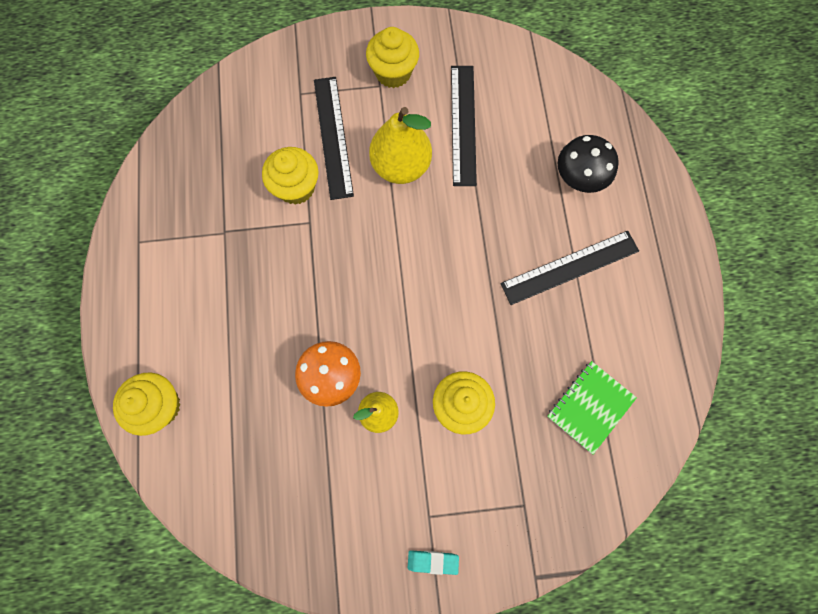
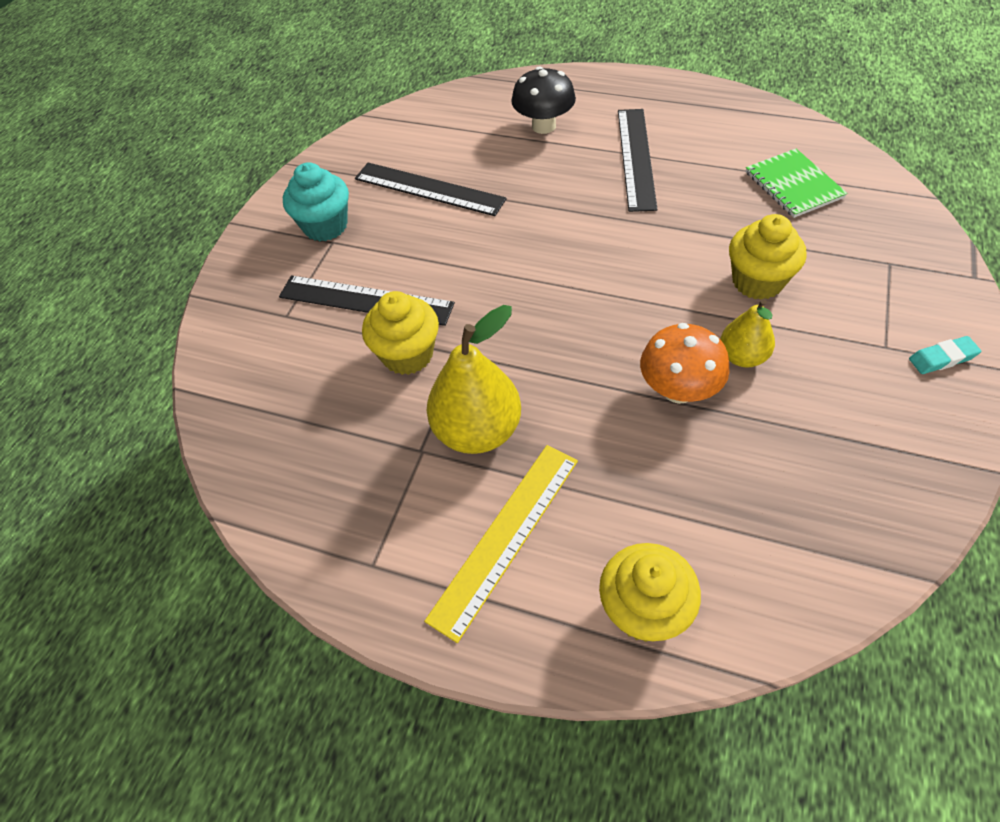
camera: 60 degrees left, 20 degrees down
(181, 308) = (505, 537): none -> yellow ruler
(393, 72) = (325, 226): yellow cupcake -> turquoise cupcake
(401, 166) = (443, 251): yellow pear -> yellow pear (477, 430)
(433, 561) = (942, 358): turquoise eraser -> turquoise eraser turned 45 degrees clockwise

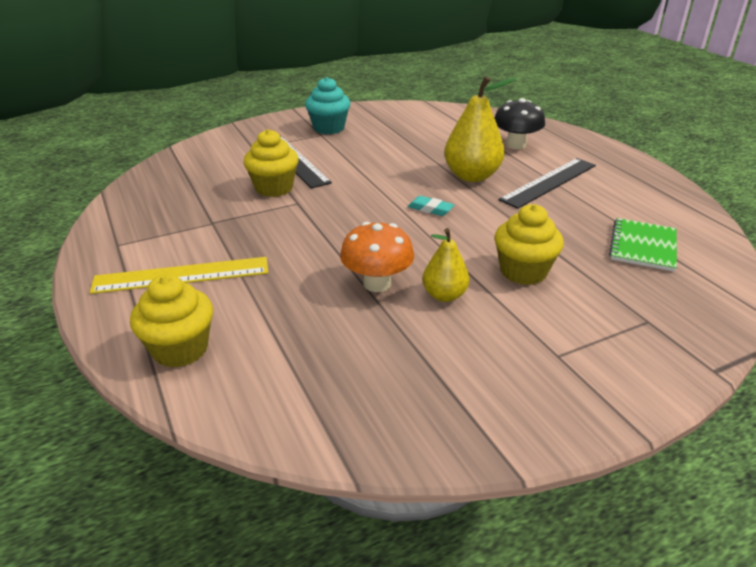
camera: 40 degrees right, 20 degrees down
(429, 189) = (403, 139): black ruler -> none
(477, 430) = (248, 232): yellow pear -> yellow pear (472, 176)
(942, 358) = (593, 389): turquoise eraser -> turquoise eraser (430, 209)

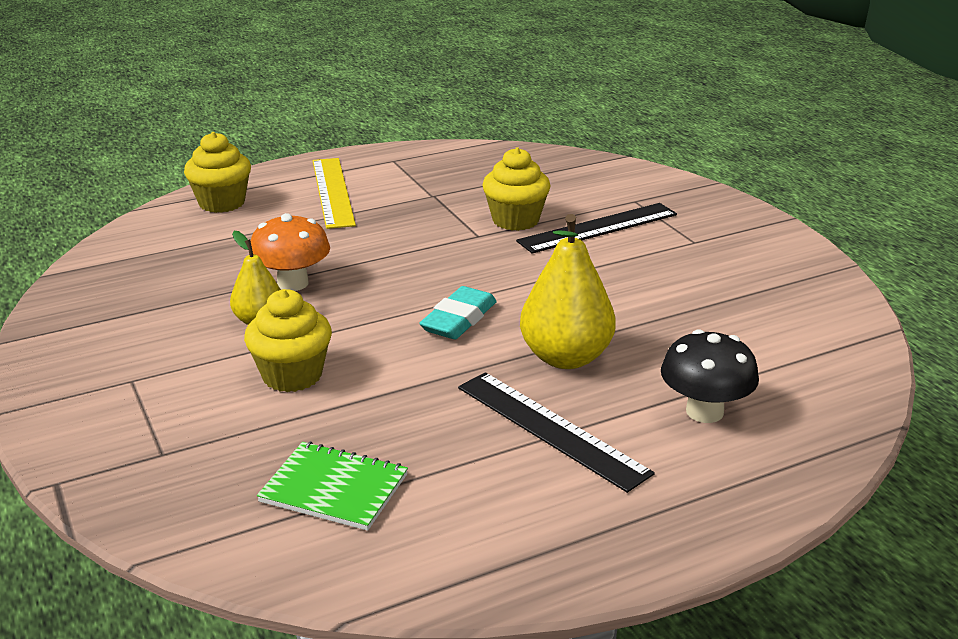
camera: 90 degrees right, 5 degrees down
(329, 128) = (721, 246): turquoise cupcake -> none
(430, 209) = (459, 319): turquoise eraser -> turquoise eraser, size x1.57

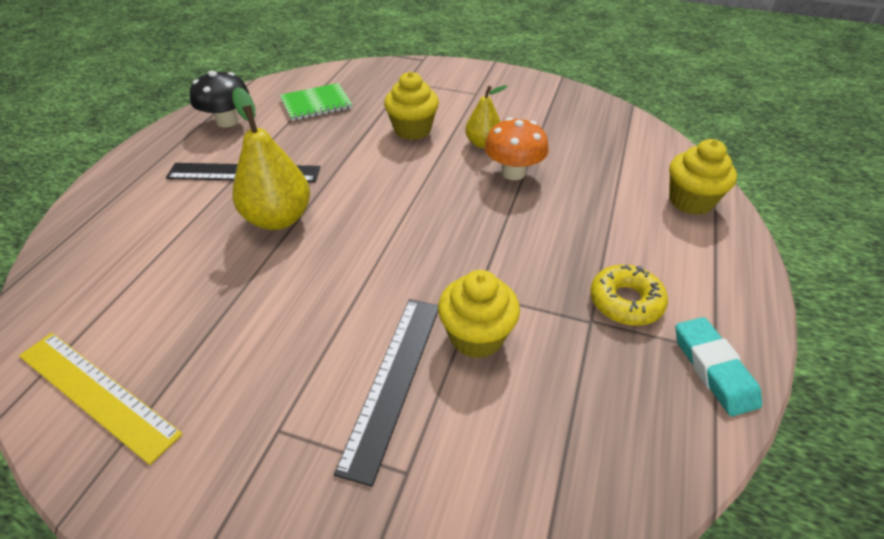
camera: 135 degrees right, 15 degrees up
(333, 192) = (660, 265): yellow ruler -> yellow ruler (96, 393)
(394, 191) = (625, 302): none -> yellow donut
(459, 319) = (378, 207): turquoise eraser -> turquoise eraser (713, 369)
(704, 412) = (156, 229): black mushroom -> black mushroom (227, 121)

